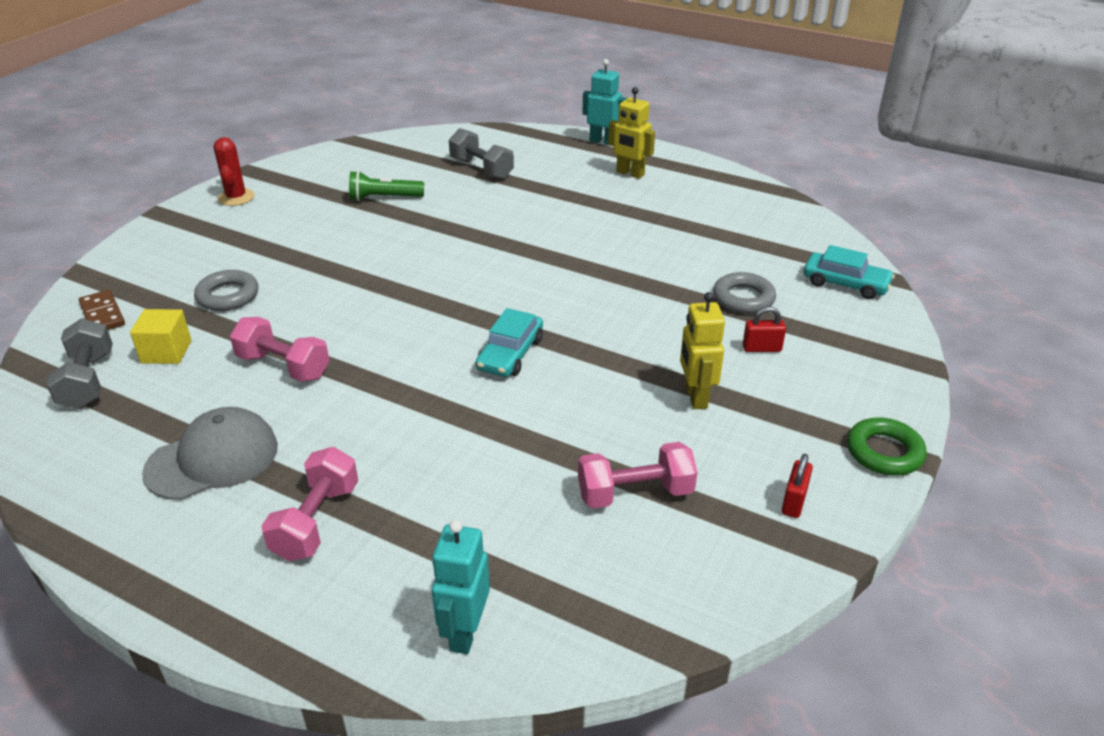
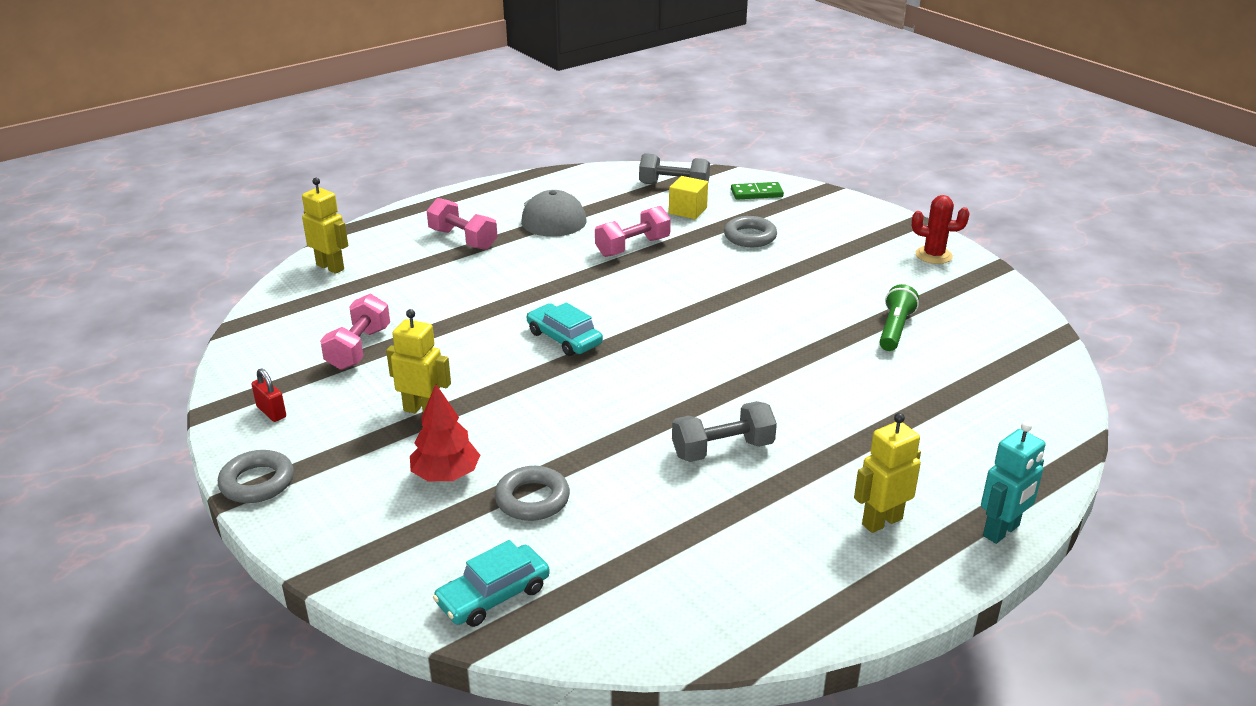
camera: 115 degrees right, 5 degrees down
(102, 314) = (756, 193): brown domino -> green domino
(465, 632) = (330, 267): turquoise robot -> yellow robot
(481, 169) = (944, 405): grey dumbbell -> grey dumbbell (722, 449)
(761, 348) = (446, 475): red padlock -> red tree
(884, 452) = (257, 482): green ring -> grey ring

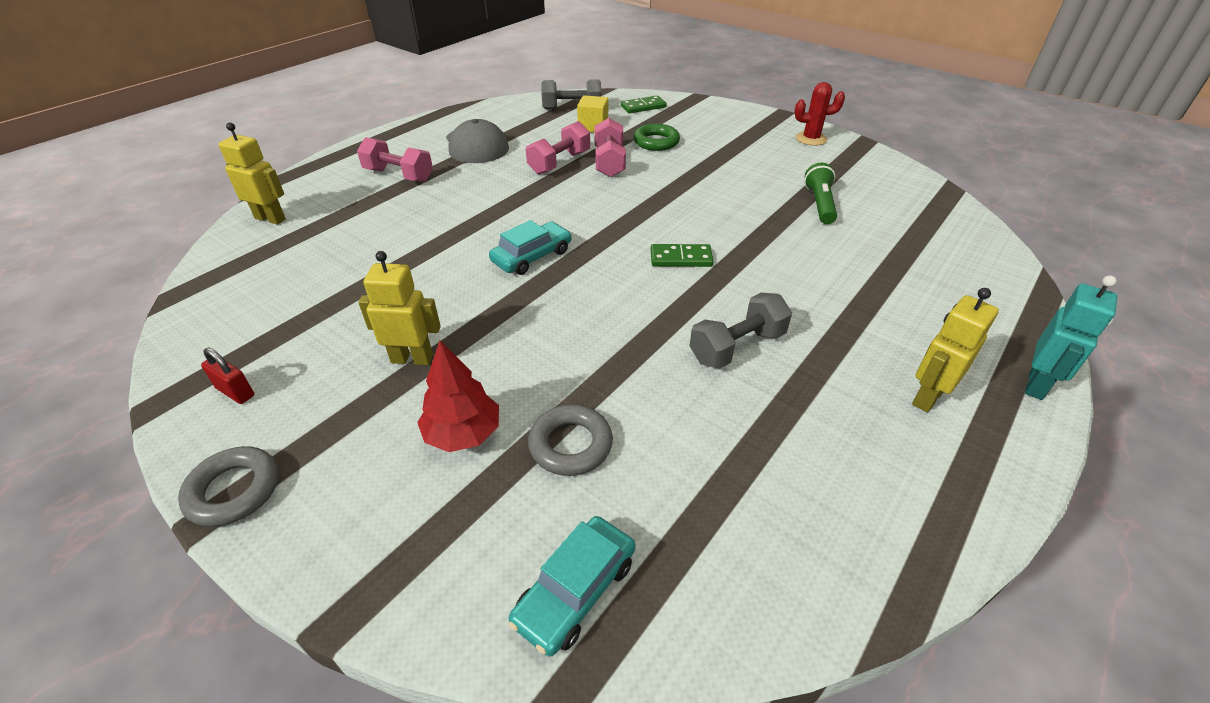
camera: 15 degrees left, 10 degrees up
(358, 348) = (321, 299): pink dumbbell -> pink dumbbell (609, 162)
(564, 338) = (532, 256): turquoise car -> turquoise car turned 105 degrees clockwise
(711, 362) = (681, 258): none -> green domino
(750, 237) = (656, 142): grey ring -> green ring

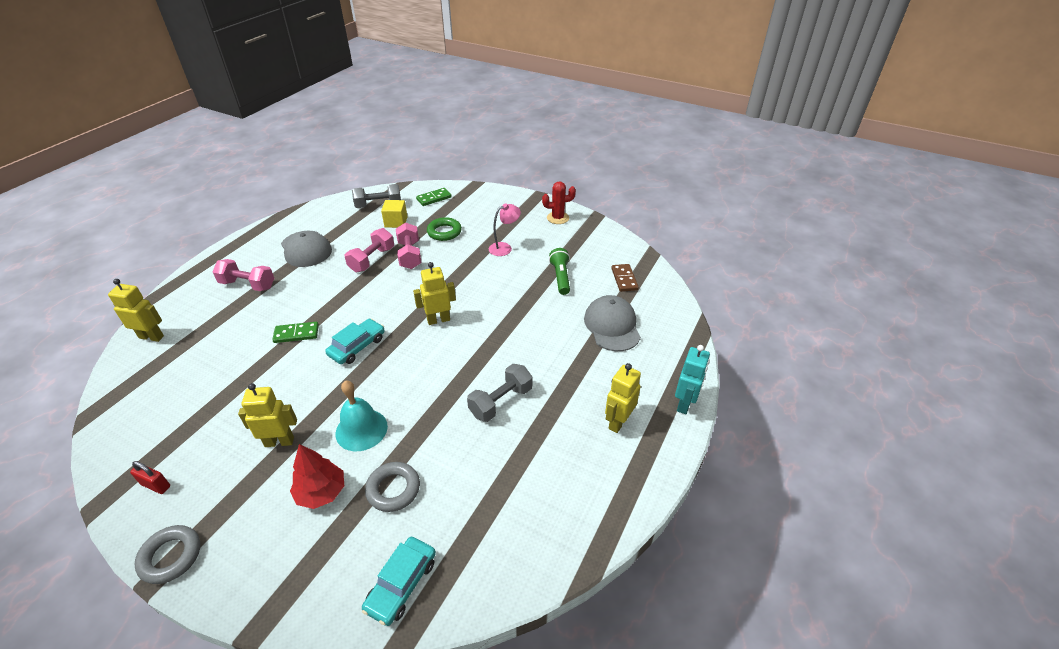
camera: 10 degrees left, 0 degrees up
(529, 358) = (361, 429): none -> turquoise bell
(646, 237) = (438, 320): none -> yellow robot
(681, 258) = (463, 335): green domino -> green domino (296, 334)
(738, 165) = (504, 248): none -> pink lamp
(902, 269) = (612, 326): none -> grey cap
(914, 214) = (624, 279): none -> brown domino

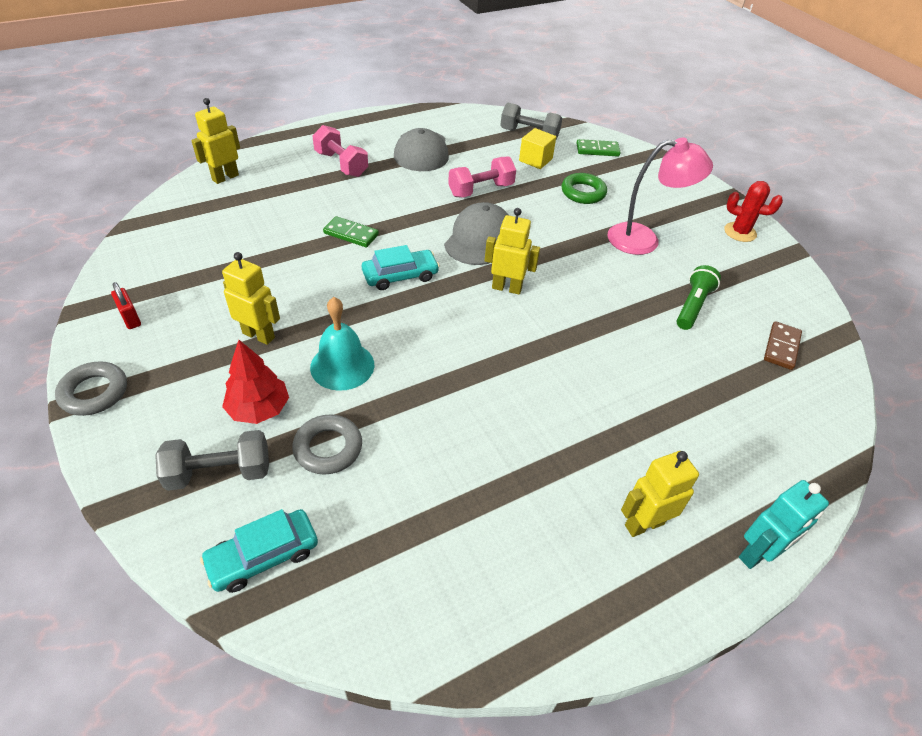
camera: 30 degrees right, 5 degrees up
(151, 337) = (225, 177): yellow robot -> yellow robot turned 90 degrees counterclockwise
(410, 255) = (525, 202): pink dumbbell -> none
(501, 402) = (512, 417): grey dumbbell -> grey dumbbell (219, 472)
(504, 248) = (644, 240): pink lamp -> pink lamp, size x1.61
(612, 326) = (721, 398): grey cap -> grey cap (479, 238)

